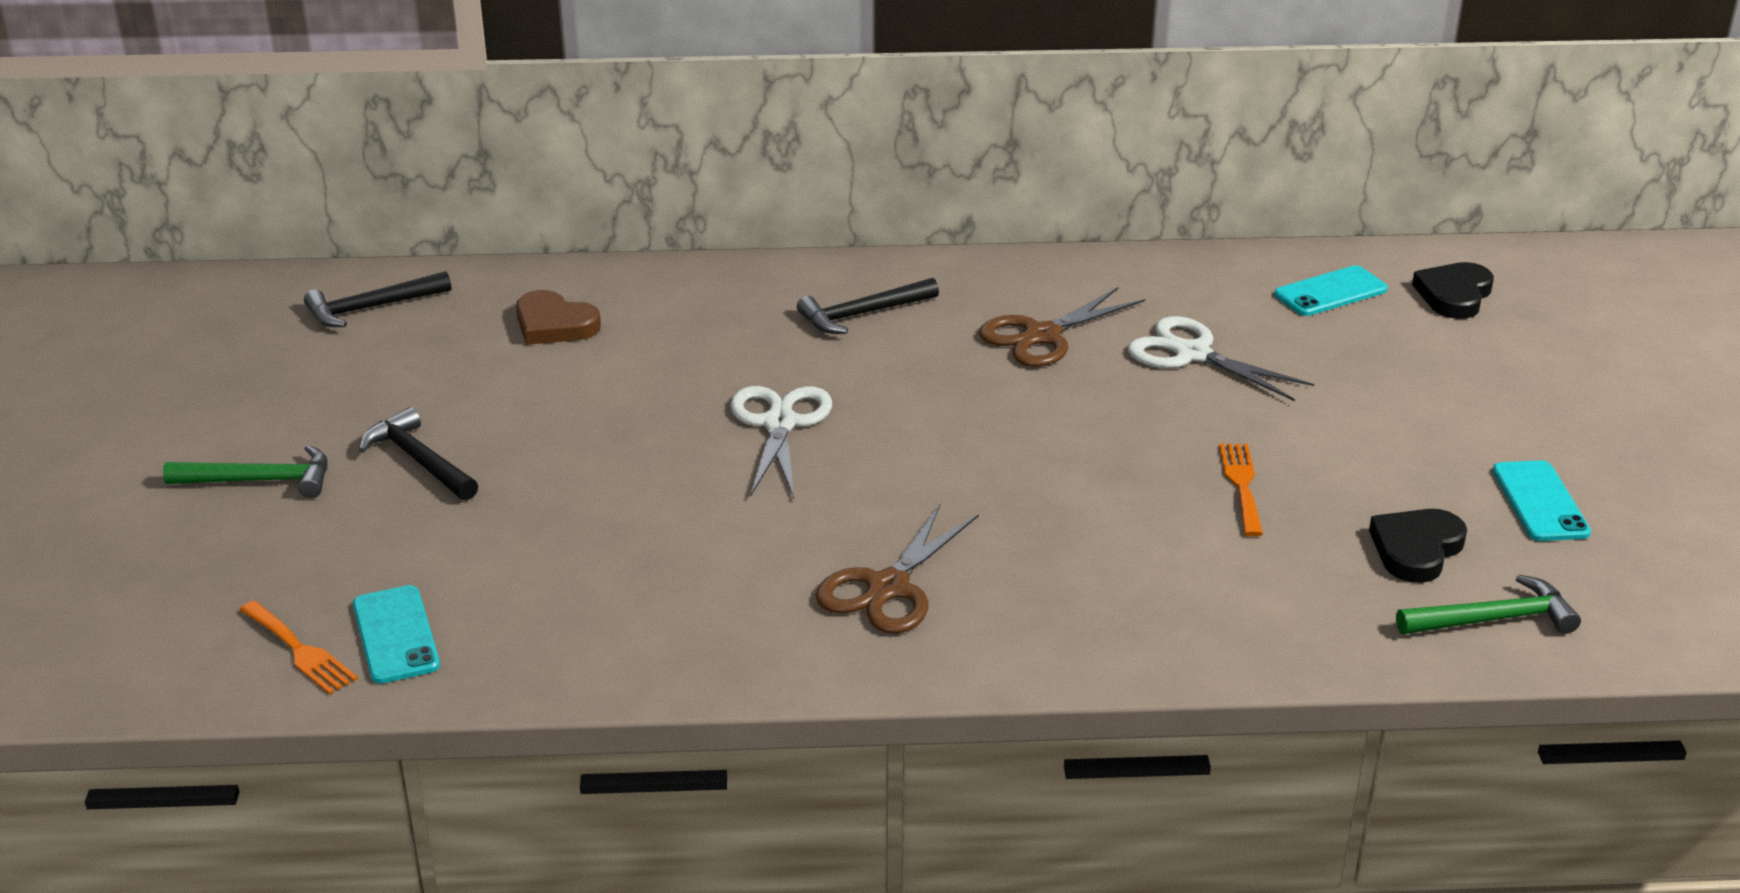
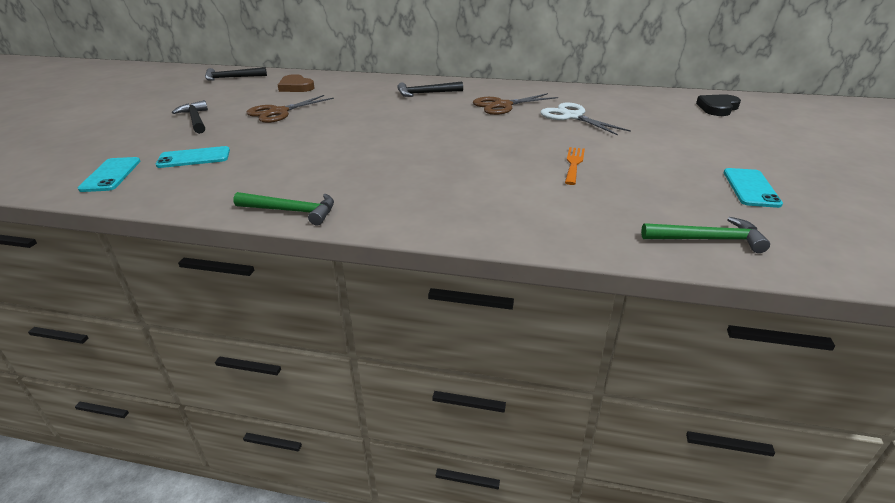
camera: 15 degrees right, 0 degrees up
(261, 481) = (126, 120): green hammer -> green hammer (291, 211)
(300, 650) = (64, 175): orange fork -> none
(779, 424) = (359, 122): white scissors -> none
(888, 588) = (358, 184): brown scissors -> brown scissors (279, 112)
(1330, 292) = (652, 102): turquoise phone -> turquoise phone (194, 158)
(1416, 549) = (666, 200): black heart -> none

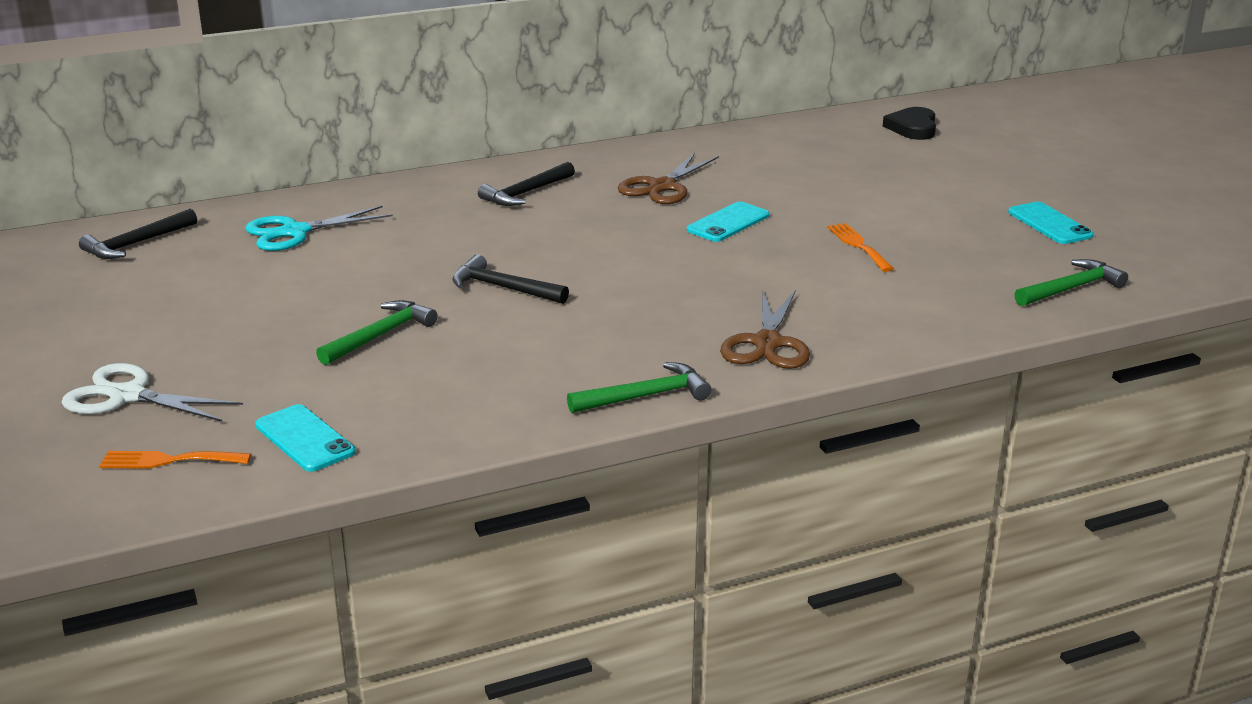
camera: 35 degrees left, 5 degrees down
(49, 165) = (168, 460): none -> orange fork
(194, 158) = (377, 380): turquoise phone -> turquoise phone (728, 223)
(195, 120) = (245, 329): black hammer -> black hammer (503, 288)
(238, 138) = (380, 335): none -> green hammer
(279, 112) = (358, 281): brown scissors -> brown scissors (767, 343)
(296, 87) = (295, 232): brown heart -> turquoise scissors
(572, 116) = (771, 182): white scissors -> white scissors (127, 396)

